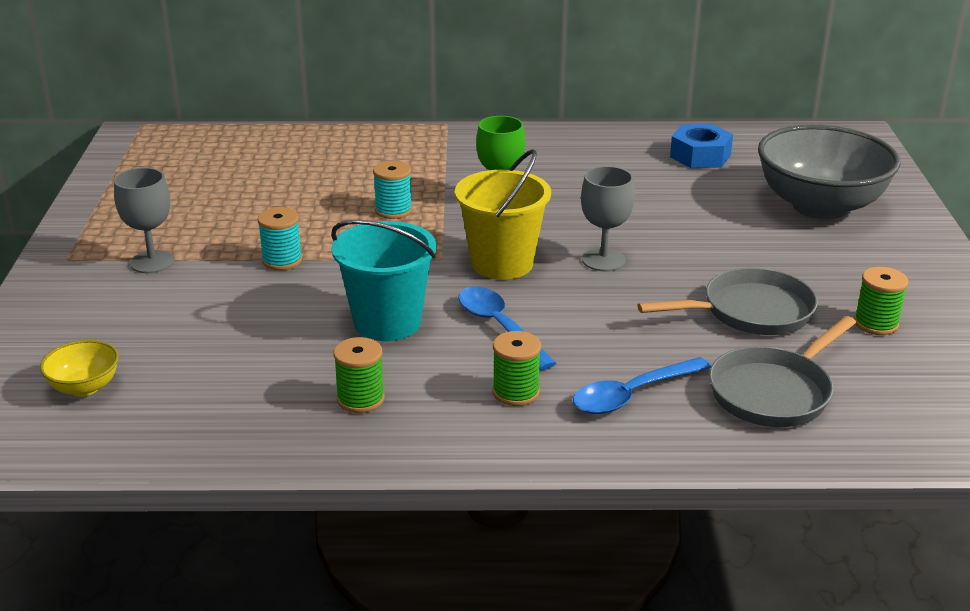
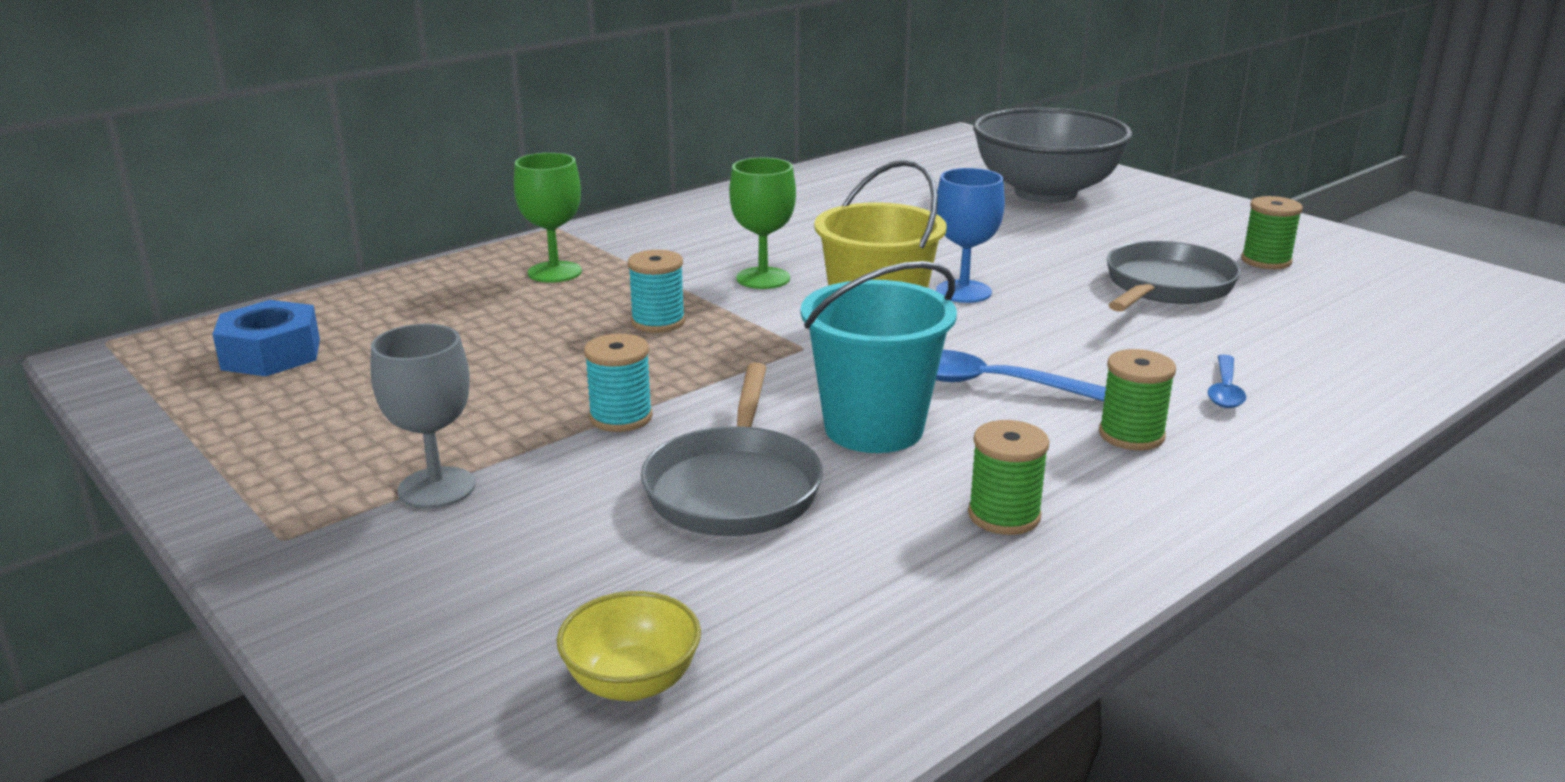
camera: 40 degrees left, 5 degrees down
(395, 156) = (554, 272): none -> green goblet
(603, 260) = (963, 292): grey goblet -> blue goblet
(632, 394) = (1225, 390): blue spoon -> blue spoon, size x0.61
(700, 156) = (870, 185): blue nut -> blue nut (271, 354)
(774, 392) = (1314, 339): grey pan -> grey pan (734, 487)

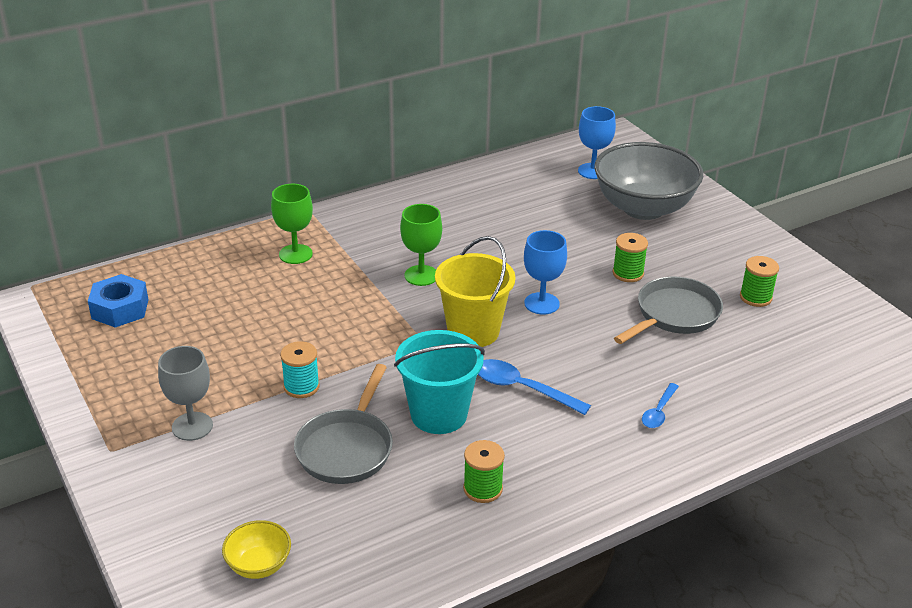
camera: 10 degrees right, 10 degrees up
(658, 322) = (345, 308): turquoise spool -> none
(953, 166) = (592, 171): none -> blue goblet
(1131, 435) = (583, 440): green spool -> green spool (628, 273)

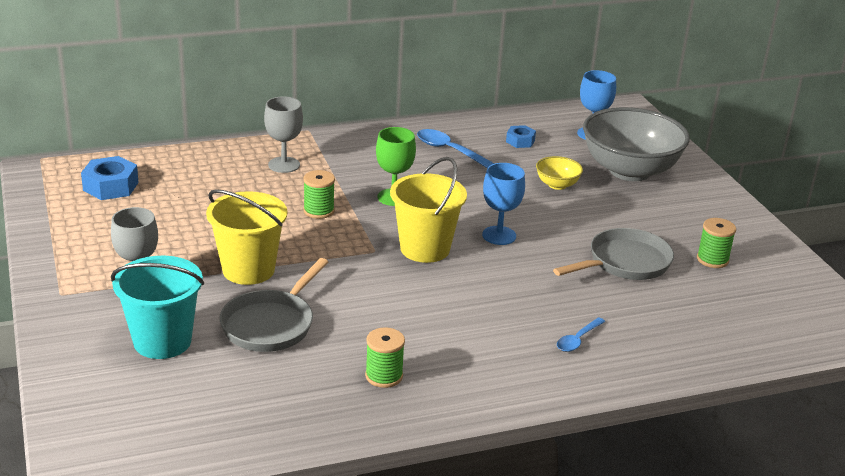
camera: 10 degrees right, 5 degrees down
(259, 565) = (156, 403): yellow bowl -> yellow bowl (557, 185)
(295, 254) = (284, 165): green goblet -> grey goblet
(301, 387) = (248, 270): turquoise spool -> yellow bucket
(439, 414) = (366, 310): turquoise bucket -> turquoise bucket (162, 341)
(522, 389) = (453, 301): blue spoon -> blue spoon (450, 151)
(525, 190) = (520, 141): none -> blue nut
(628, 273) = (593, 222): green spool -> green spool (318, 211)

